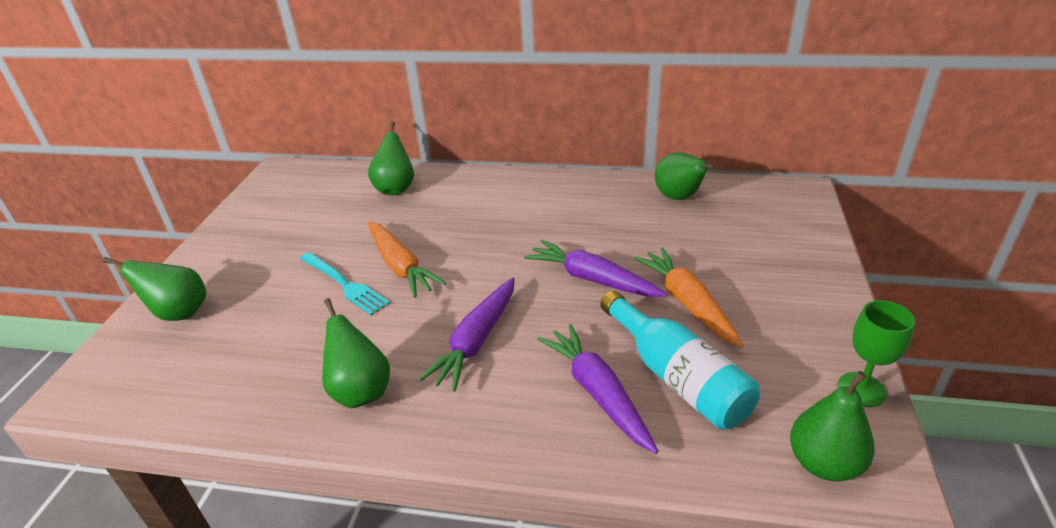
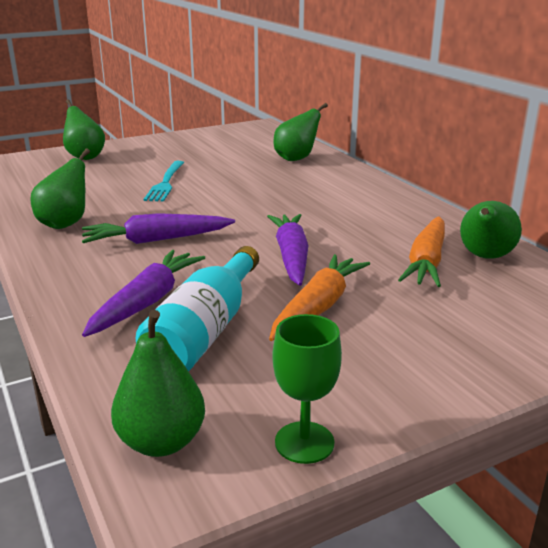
camera: 50 degrees right, 10 degrees down
(400, 266) = (208, 190): orange carrot -> orange carrot (426, 262)

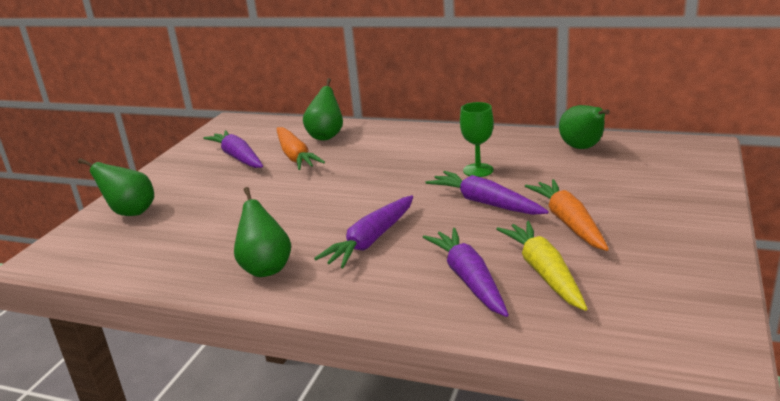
camera: 40 degrees left, 0 degrees up
(161, 442) = (663, 338): green pear -> none
(165, 183) = (268, 199): turquoise fork -> none
(205, 330) = (544, 272): turquoise bottle -> yellow carrot
(211, 149) = (238, 157): none -> purple carrot
(304, 442) = (716, 289): green goblet -> green goblet (478, 170)
(426, 262) = (562, 166): orange carrot -> orange carrot (295, 156)

